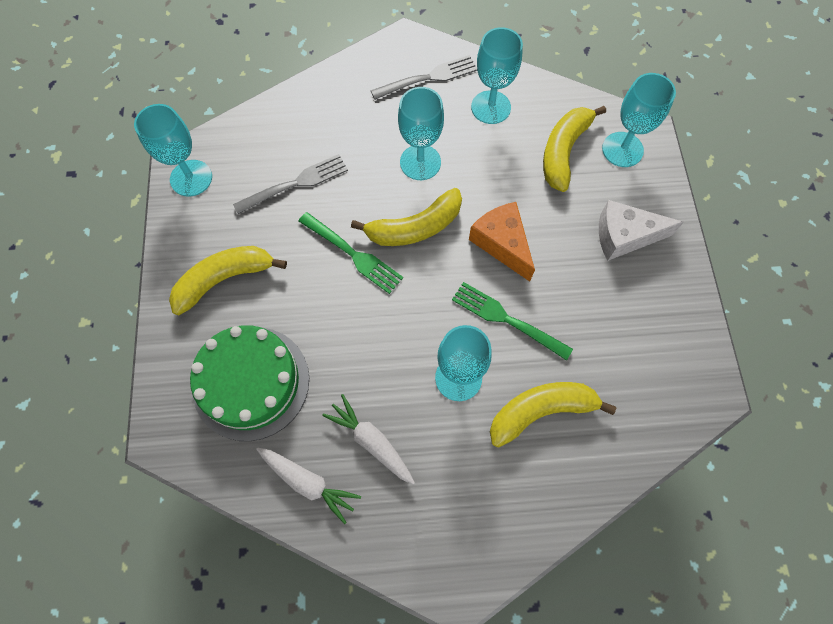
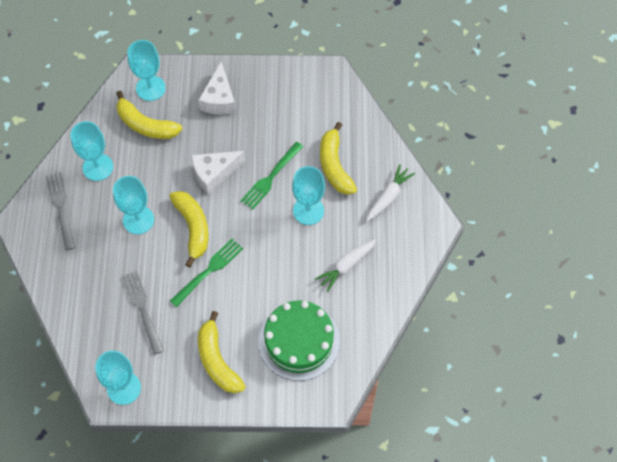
camera: 85 degrees left, 5 degrees down
(308, 482) = (369, 305): white carrot -> white carrot (388, 196)
(502, 243) = (214, 173): orange cheese -> white cheese

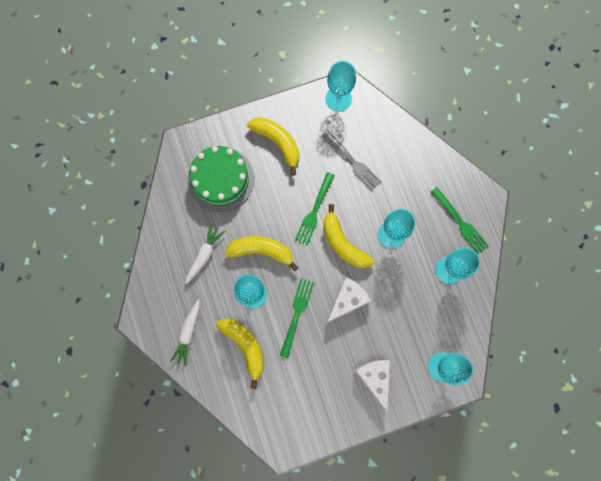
camera: 160 degrees right, 15 degrees up
(61, 208) = (460, 222): grey fork -> green fork
(146, 125) = (428, 327): yellow banana -> yellow banana (262, 251)

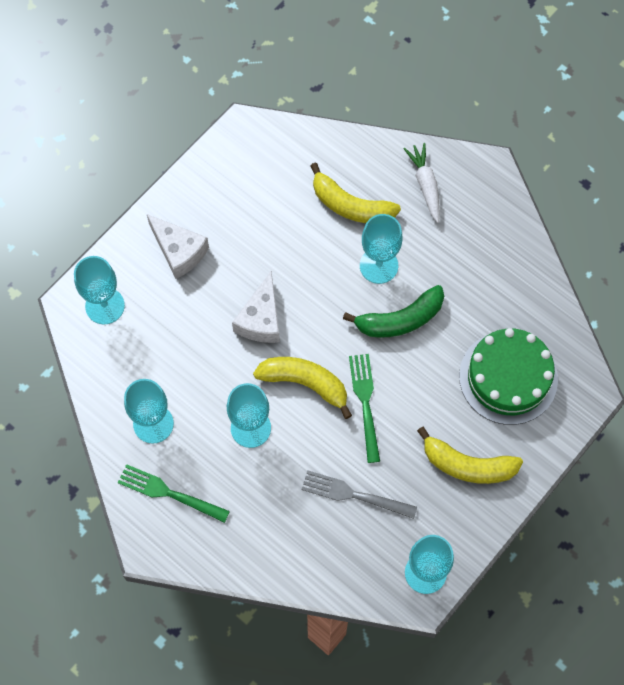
camera: 150 degrees right, 10 degrees down
(204, 255) = (466, 277): white carrot -> none
(262, 251) = (400, 319): yellow banana -> green banana
(296, 314) = (312, 271): green fork -> none

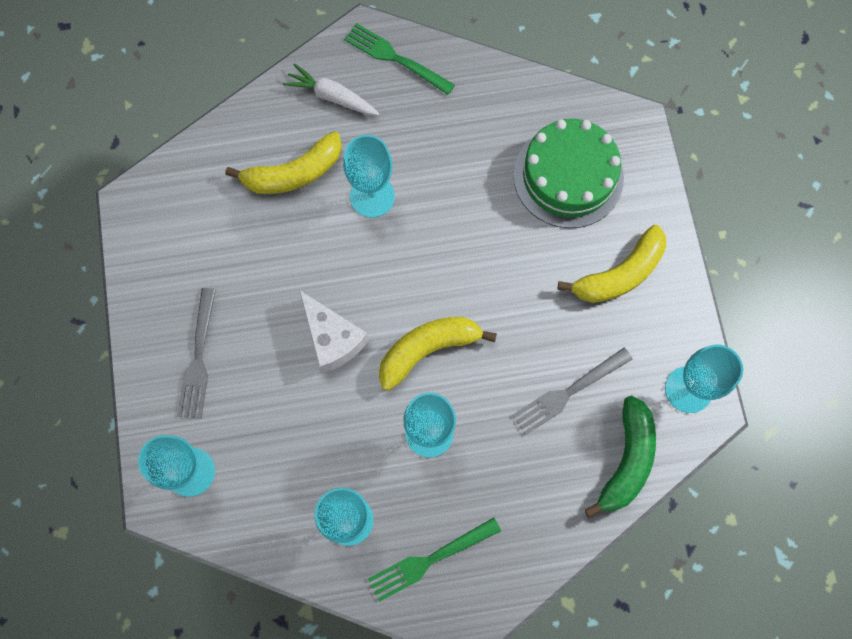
camera: 50 degrees left, 5 degrees up
(179, 251) = (198, 358): white cheese -> grey fork
(365, 403) = (491, 313): green fork -> green fork (395, 58)
(400, 319) = (438, 220): green banana -> green banana (626, 460)

